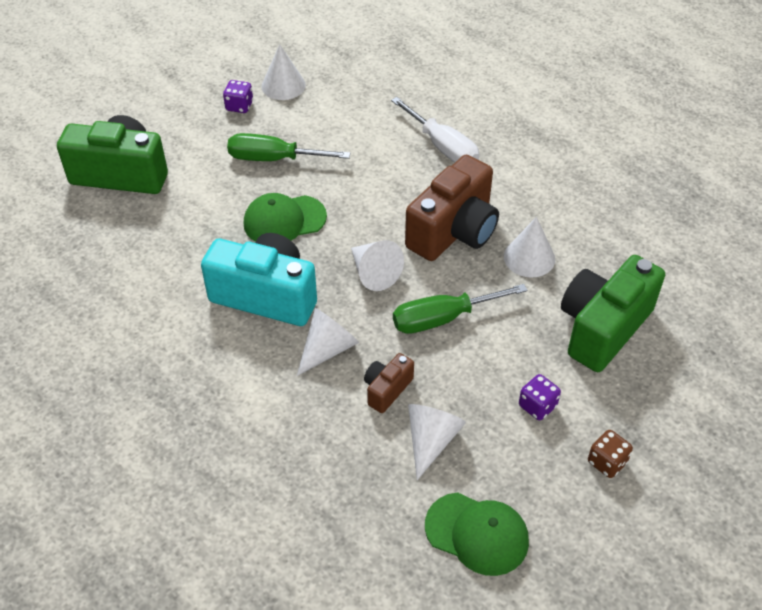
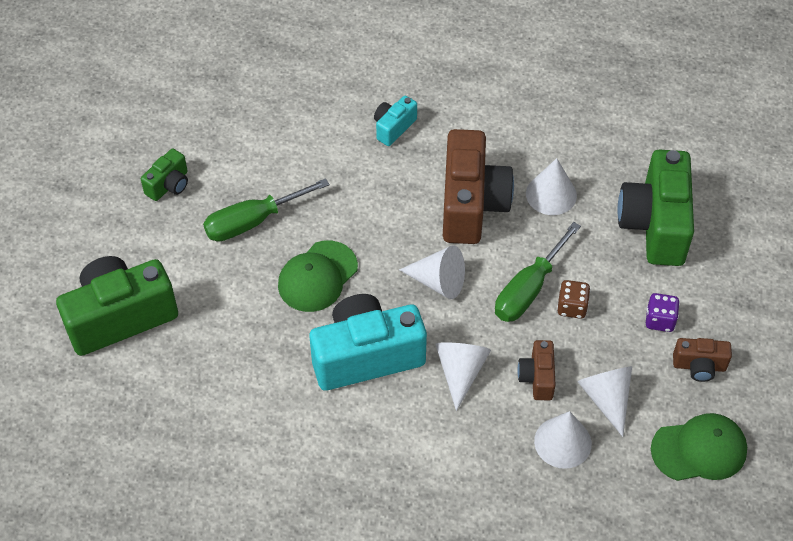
camera: 35 degrees left, 5 degrees up
(239, 106) = (169, 185): purple dice -> green camera
(283, 85) = (191, 141): white cone -> white cone (562, 442)
(442, 147) = (393, 127): white screwdriver -> turquoise camera
(540, 464) = (699, 366): none -> brown camera
(607, 462) = (743, 335): brown dice -> brown dice (572, 307)

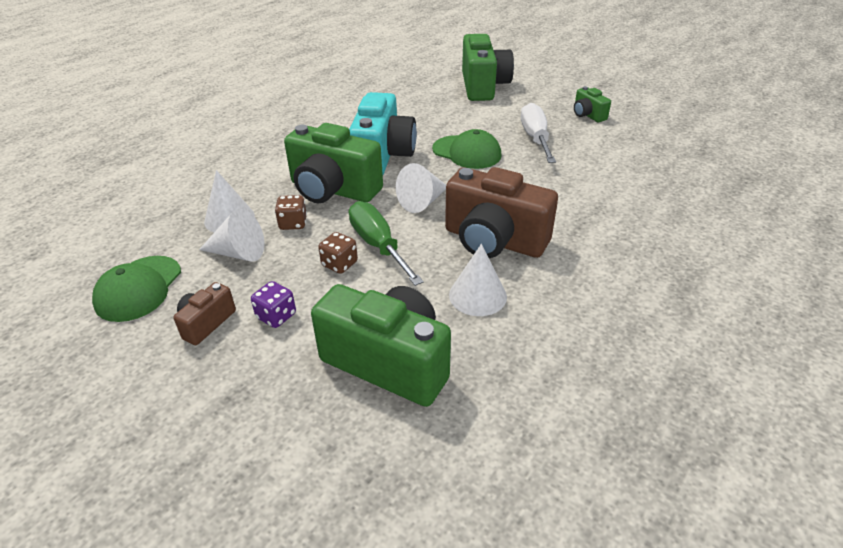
camera: 115 degrees right, 15 degrees down
(252, 222) = (535, 138): green screwdriver -> white screwdriver
(317, 277) = (467, 152): green cap -> green cap turned 150 degrees clockwise
(393, 127) = (612, 221): turquoise camera -> none
(460, 372) = (333, 190): white cone -> green camera
(537, 377) = (293, 223): brown camera -> brown dice

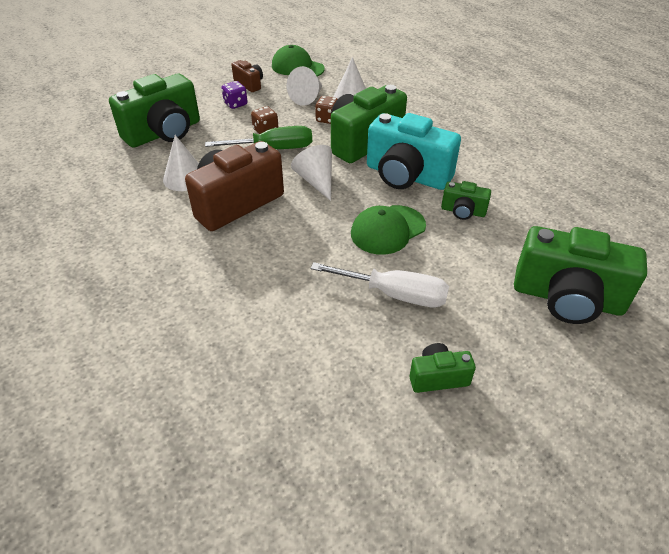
camera: 110 degrees right, 5 degrees up
(418, 126) = (463, 211): none -> green camera

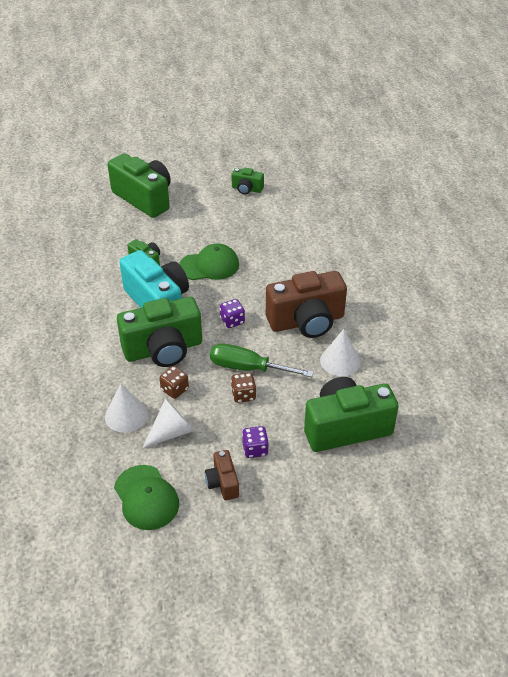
camera: 155 degrees left, 0 degrees up
(316, 181) = (232, 321): white cone -> purple dice
(395, 294) = (237, 228): white screwdriver -> none

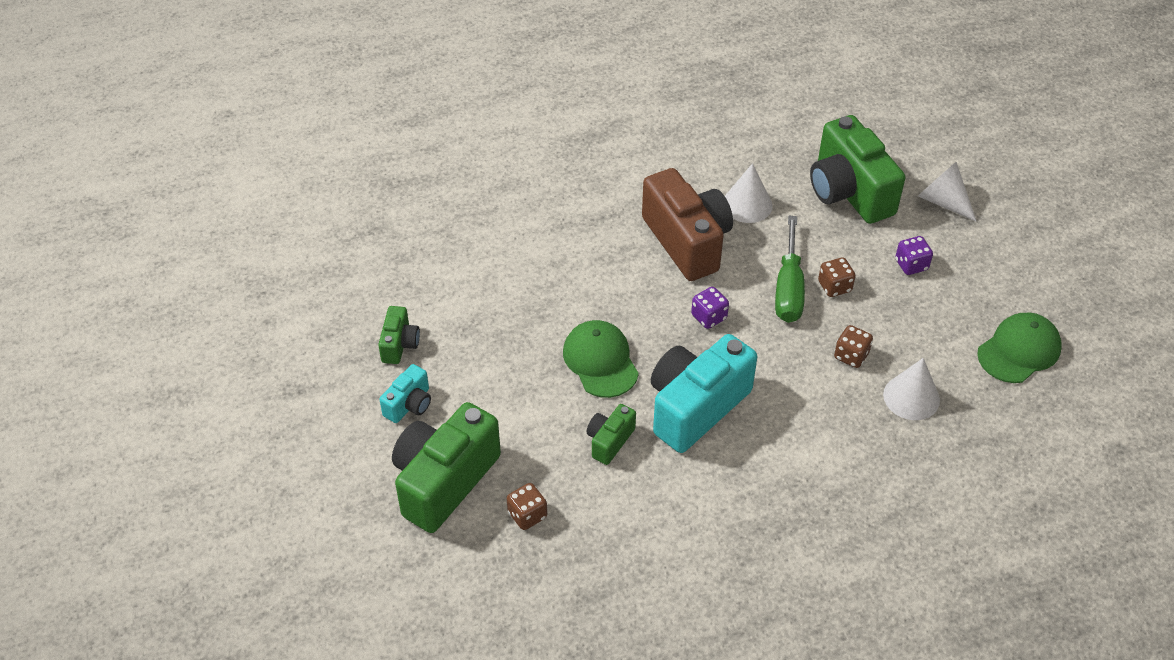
camera: 100 degrees left, 5 degrees up
(109, 225) = (527, 515): none -> brown dice
(163, 349) = (785, 382): green camera -> none
(171, 432) = (918, 346): white cone -> white cone (943, 201)
(201, 190) = (409, 404): none -> turquoise camera
(222, 483) = (969, 286): brown camera -> none

